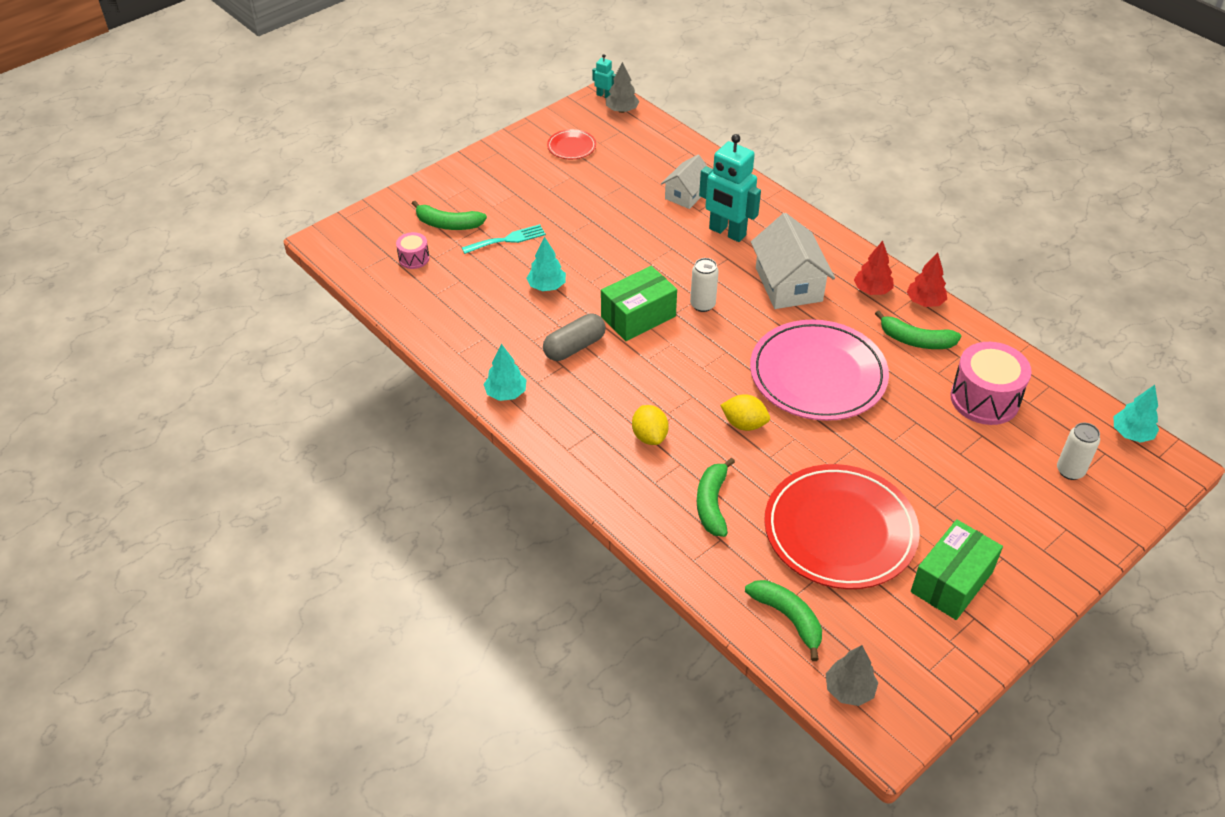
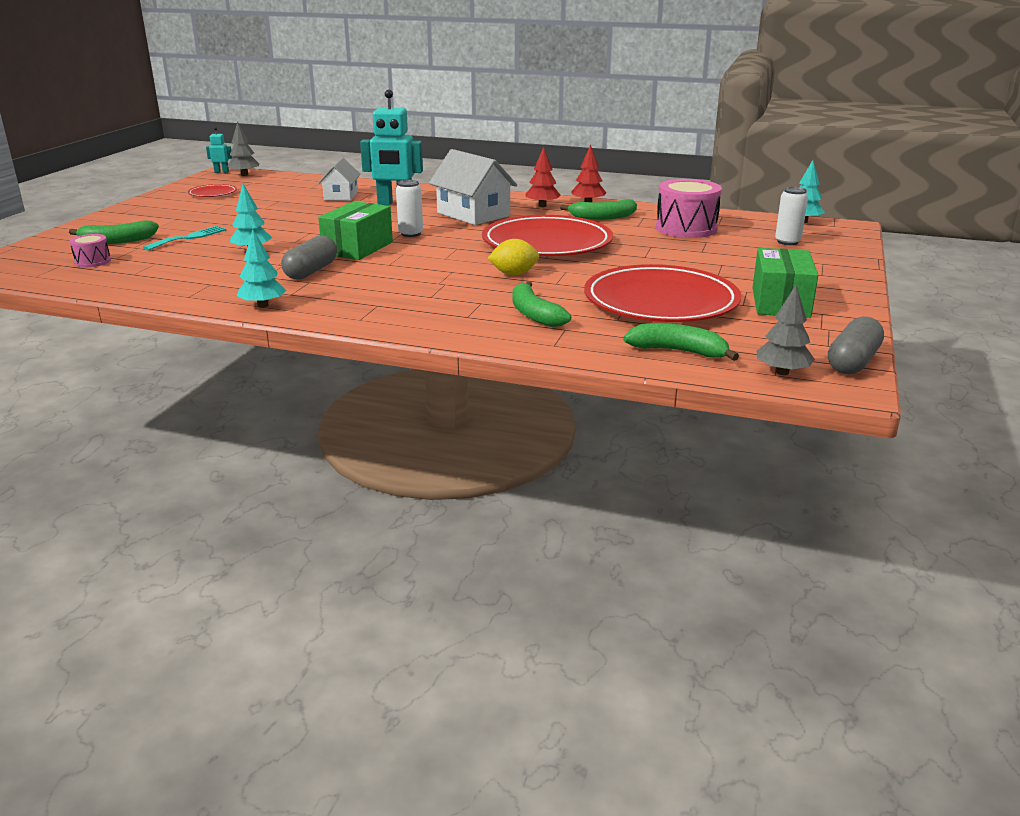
camera: 30 degrees left, 20 degrees down
(649, 436) = (435, 296): yellow lemon -> none
(818, 375) = (547, 243): pink plate -> red plate
(925, 705) = (853, 362): none -> grey capsule

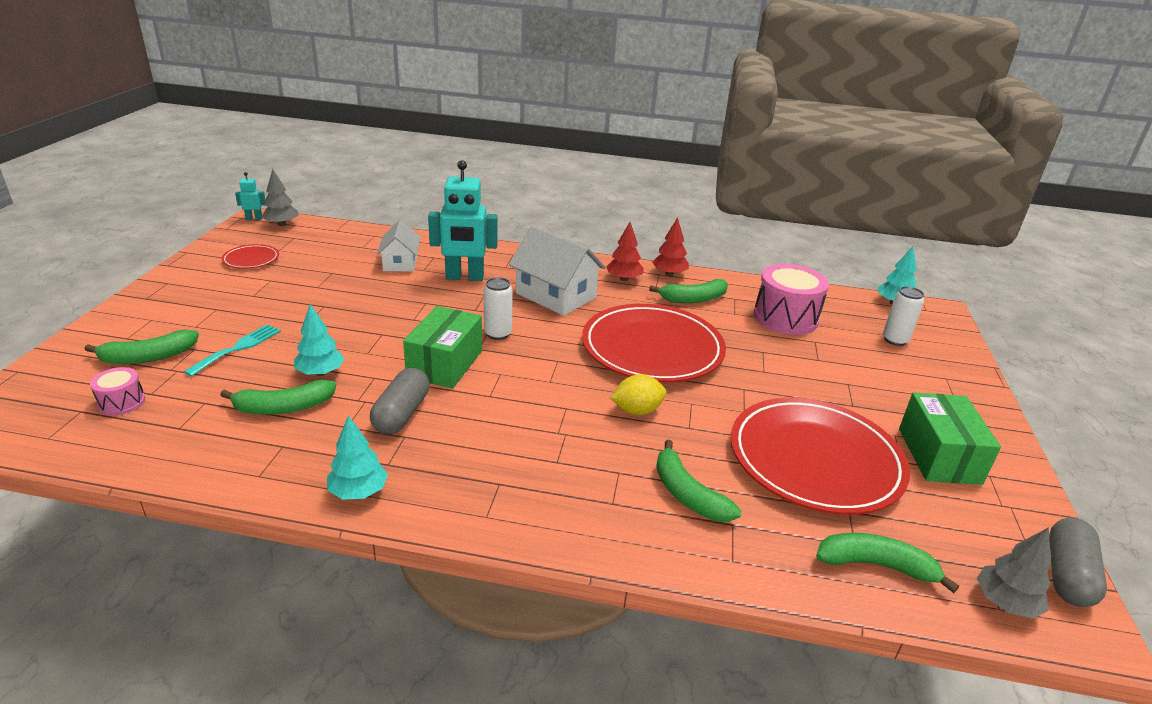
camera: 10 degrees left, 5 degrees up
(217, 266) = (283, 407): none -> green banana

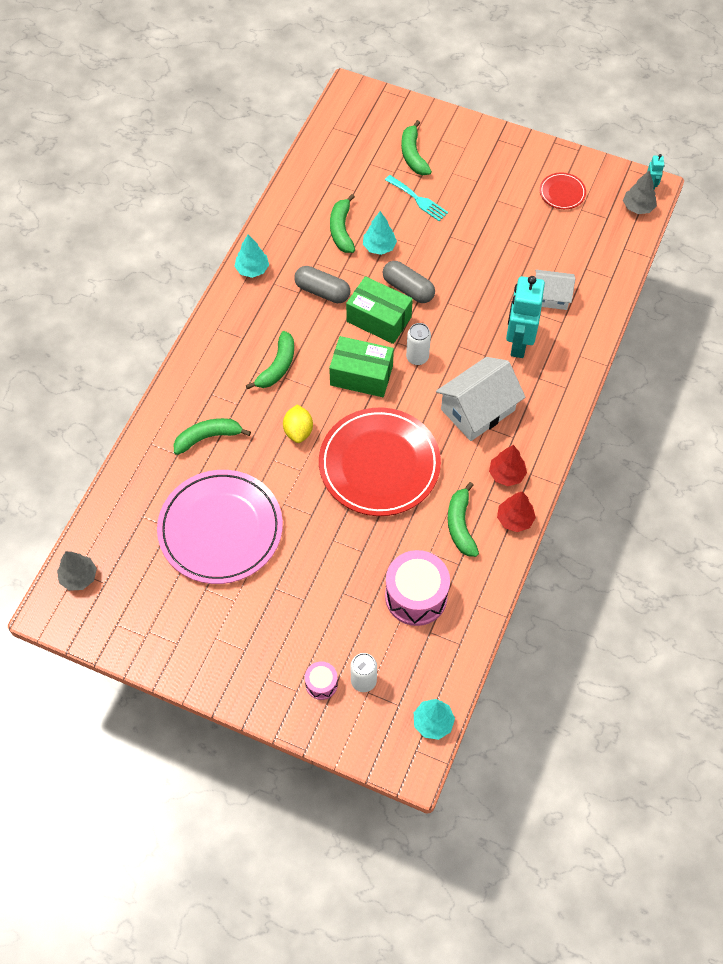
camera: 105 degrees right, 30 degrees up
(122, 402) = (362, 152): pink drum -> pink drum (321, 684)
(815, 460) = (220, 529): red plate -> pink plate
(876, 565) = (124, 520): green banana -> green banana (277, 366)
(938, 456) = (204, 619): green box -> green box (361, 375)
(1067, 575) = (85, 629): grey capsule -> grey capsule (408, 289)

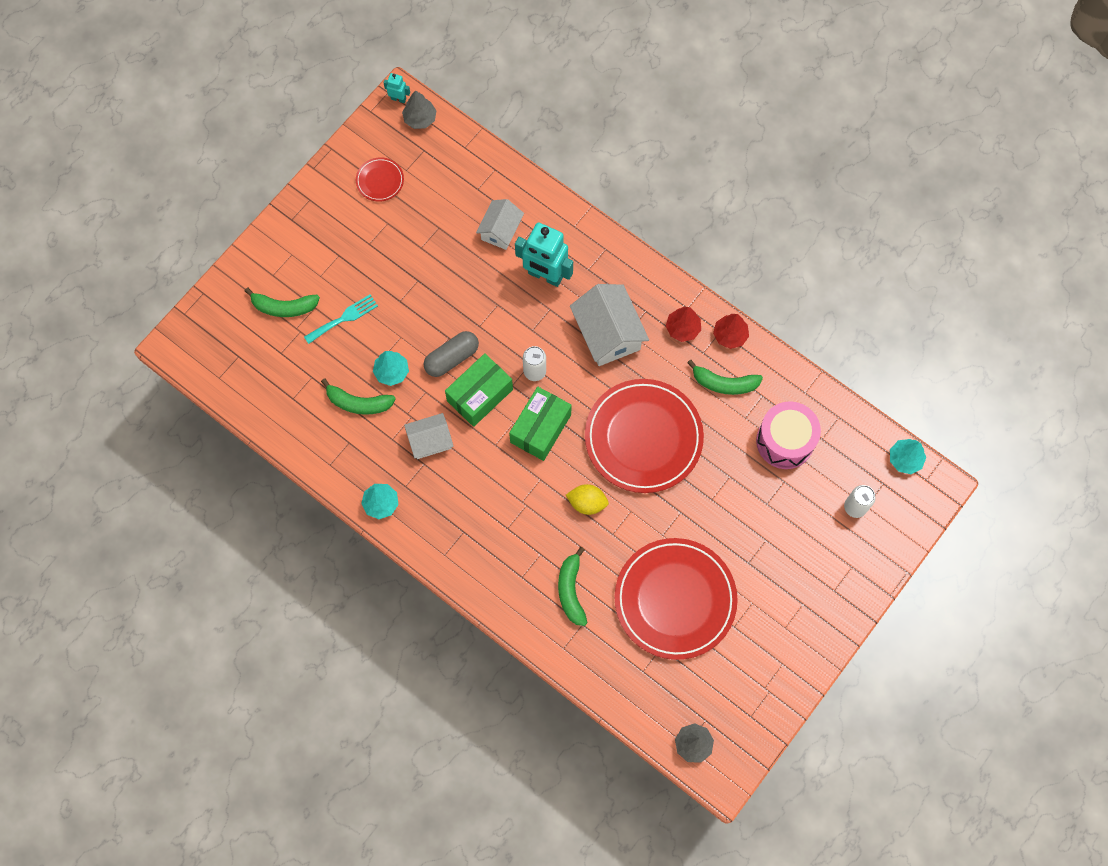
camera: 75 degrees left, 10 degrees up
(220, 529) = (675, 599): pink plate -> red plate
(277, 366) = (507, 506): green banana -> none
(321, 684) = (850, 544): pink drum -> none
(322, 291) = (430, 441): grey capsule -> white house

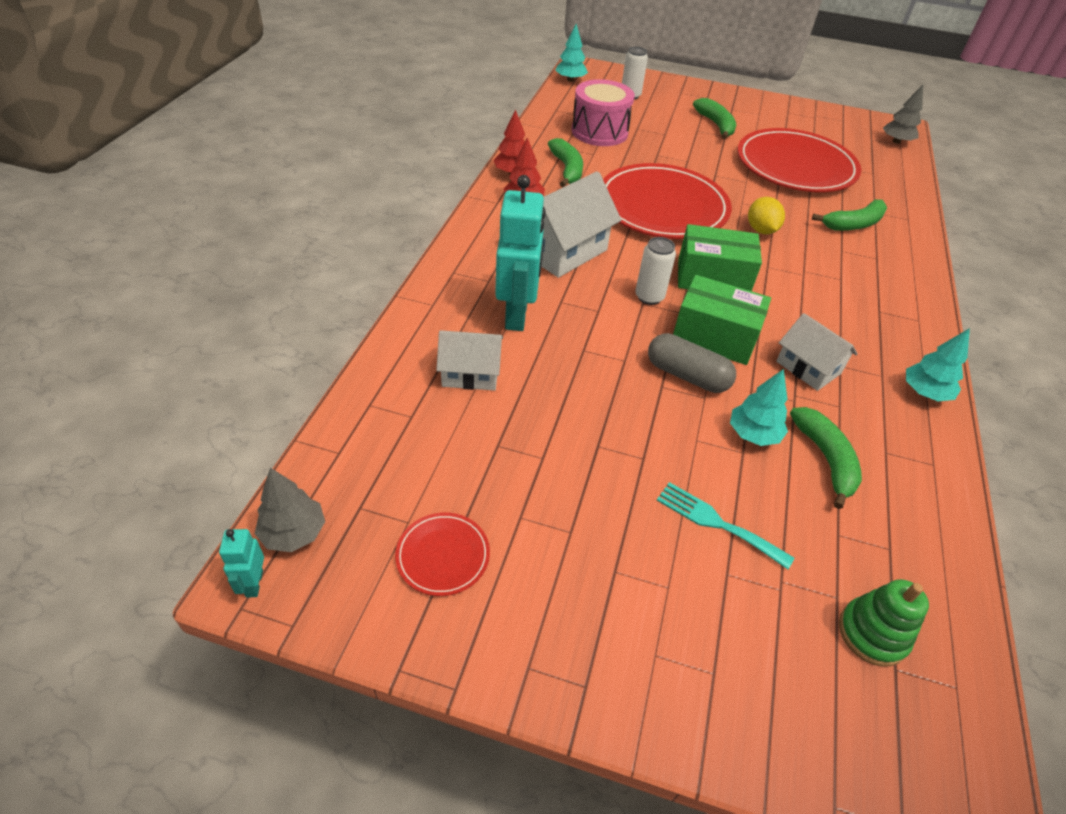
camera: 115 degrees left, 25 degrees down
(257, 357) = (872, 633): none -> green stacking toy
(284, 307) = (758, 625): green banana -> green banana (716, 125)

